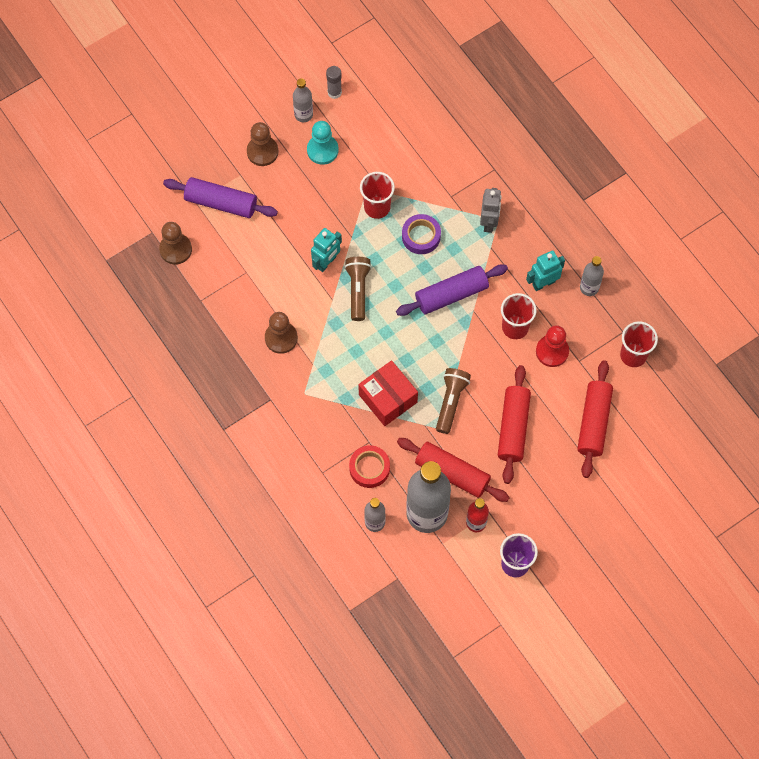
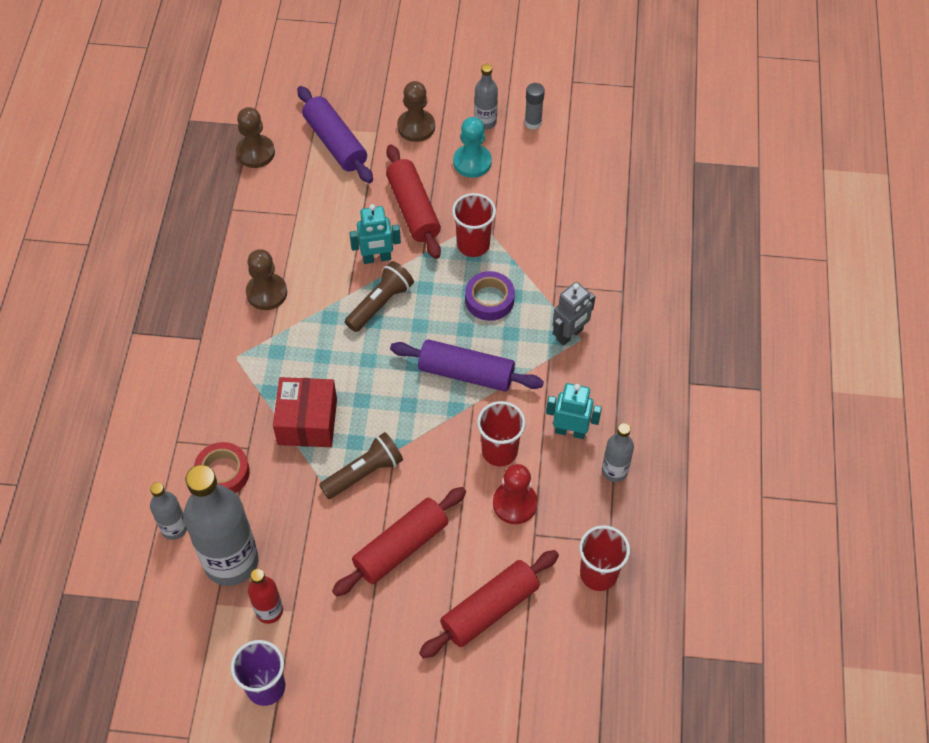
camera: 40 degrees right, 10 degrees down
(452, 473) = (295, 542): red rolling pin -> red rolling pin (413, 209)

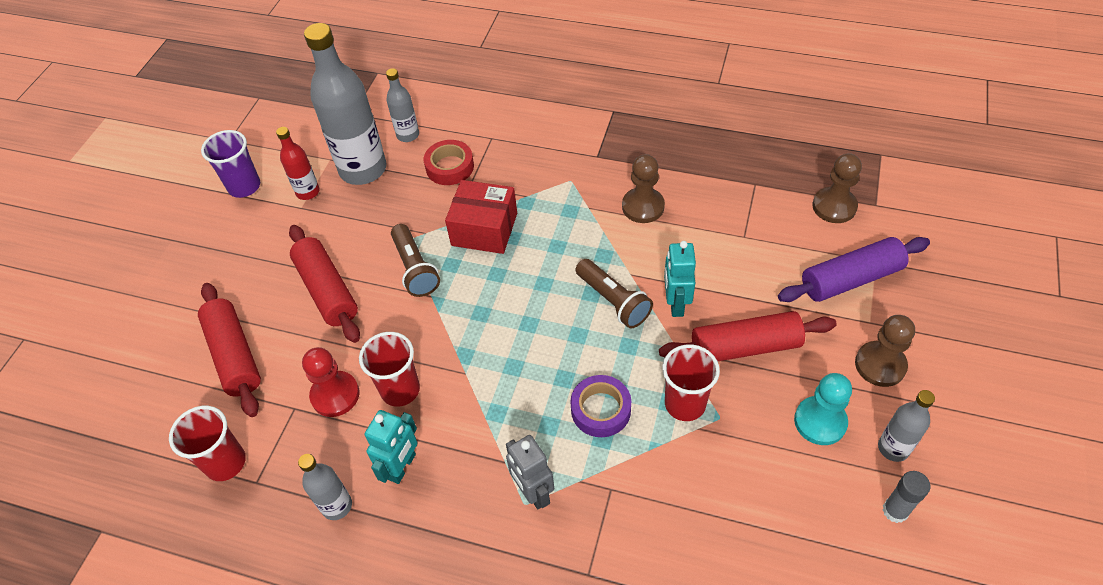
camera: 105 degrees right, 5 degrees down
(466, 373) = (506, 371): purple rolling pin -> none

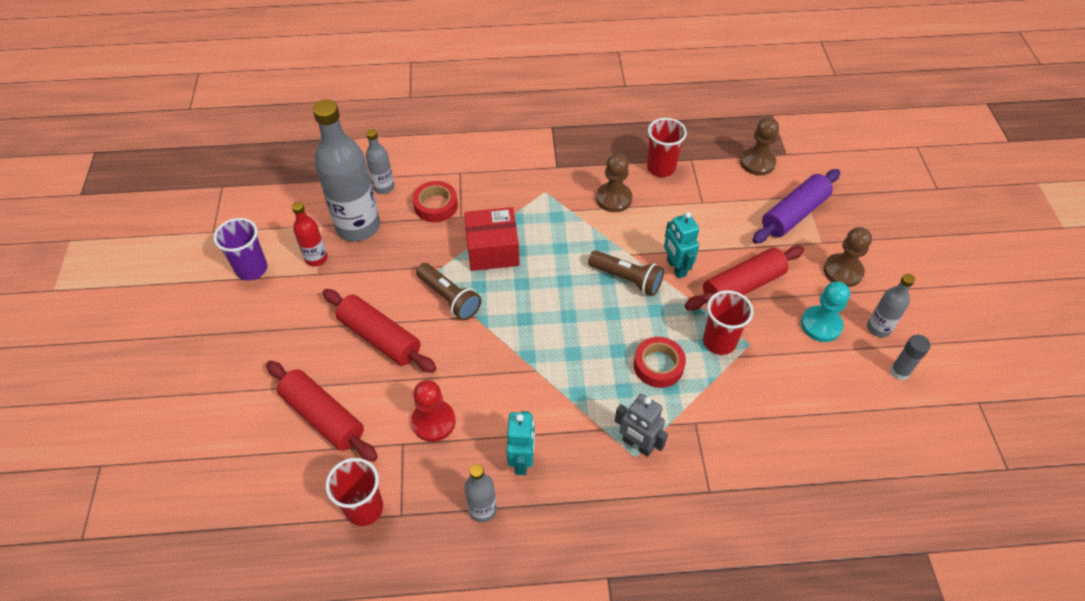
camera: 25 degrees left, 0 degrees up
(400, 390) = (488, 400): red cup -> red cup (661, 168)
(600, 410) = (658, 365): purple tape -> red tape

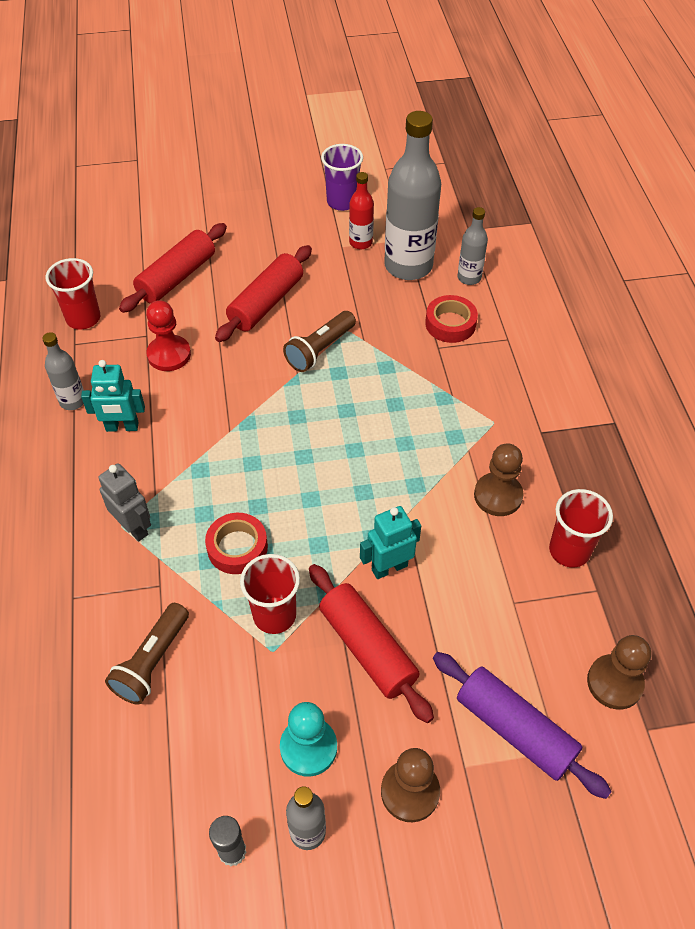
camera: 85 degrees right, 0 degrees up
(492, 250) = (392, 380): red box -> none
(627, 279) = (364, 513): brown flashlight -> brown flashlight (152, 662)
(637, 445) = (134, 527): grey robot -> grey robot turned 105 degrees clockwise

